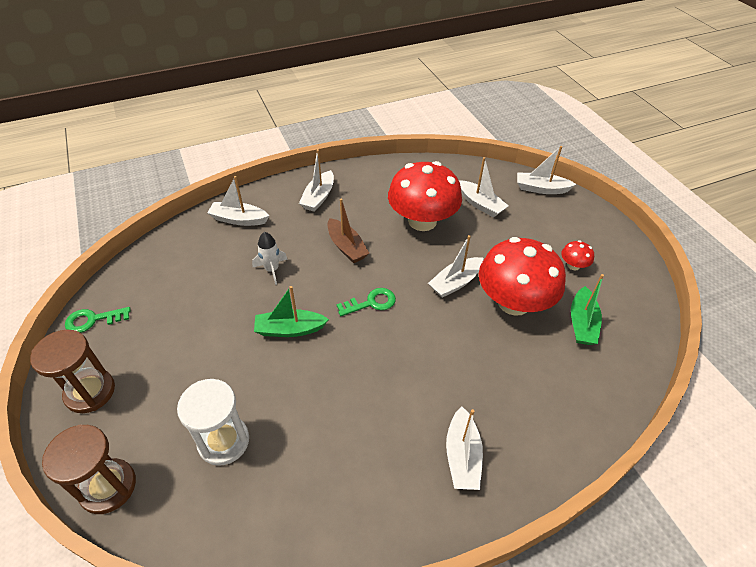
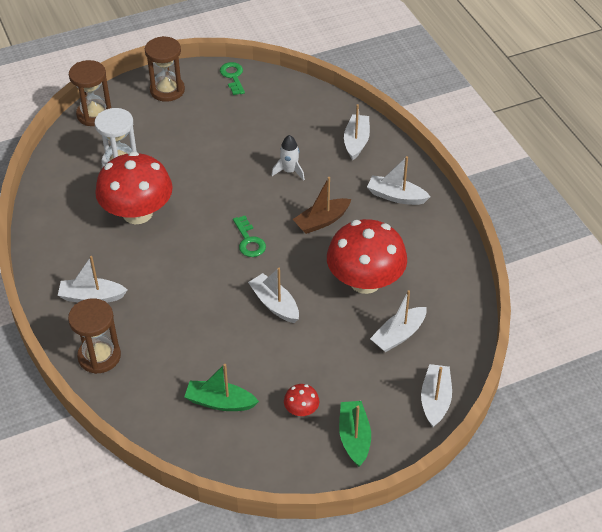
camera: 90 degrees right, 0 degrees up
(290, 329) = (220, 189): green boat -> green boat (354, 437)
(513, 302) = (248, 349): red mushroom -> red mushroom (137, 213)
(551, 438) = (99, 356): none -> brown hourglass

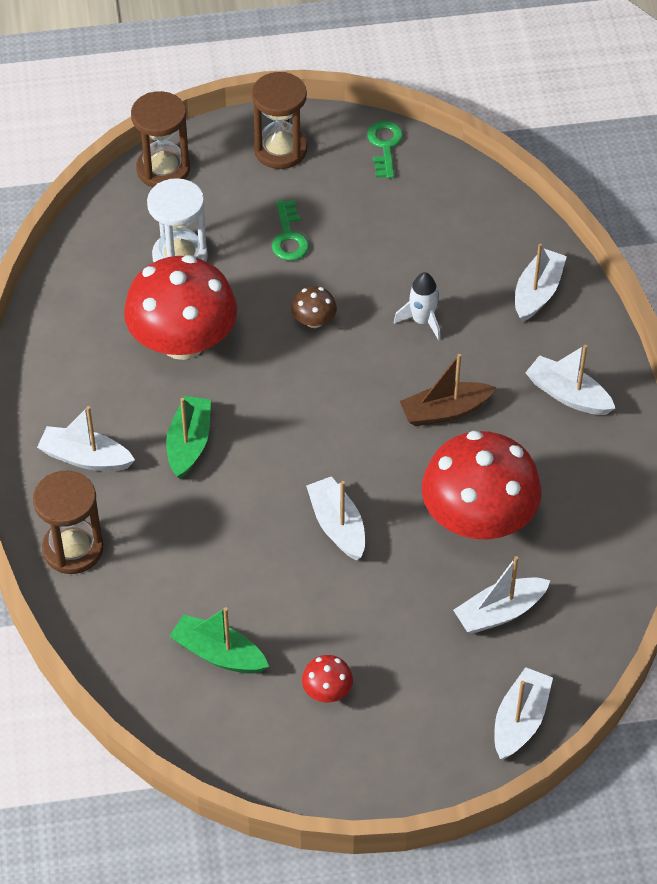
camera: 15 degrees right, 5 degrees up
(220, 184) = (314, 321): none -> brown mushroom
(249, 241) = (330, 420): green key -> green key (289, 237)
(354, 437) = (388, 748): green boat -> green boat (189, 444)

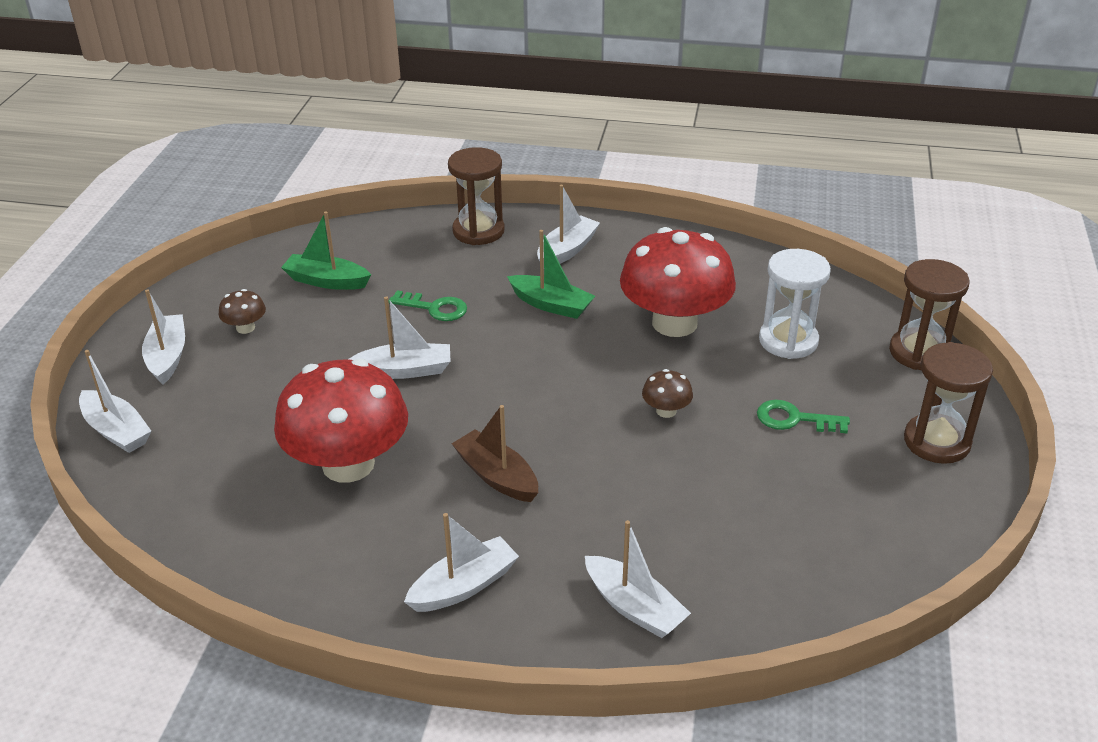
camera: 110 degrees right, 15 degrees down
(219, 654) = (327, 281): green boat -> green boat turned 120 degrees counterclockwise
(327, 691) = (245, 328): red mushroom -> brown mushroom
(385, 146) = (930, 532): green key -> green key (434, 308)
(422, 321) = (632, 492): white rocket -> none
(445, 411) = (497, 476): brown boat -> brown boat turned 45 degrees counterclockwise
(500, 612) = (234, 449): white boat -> white boat (167, 357)

